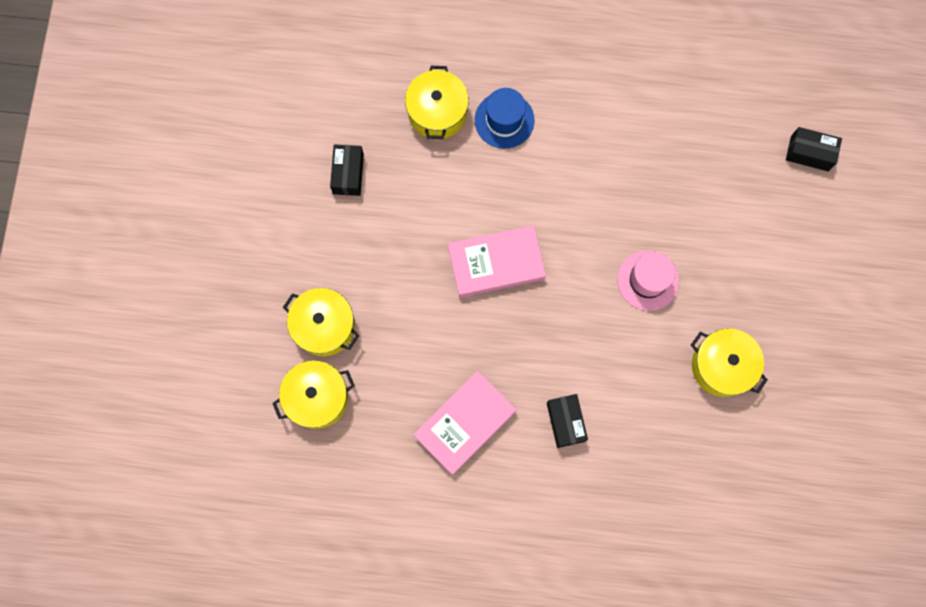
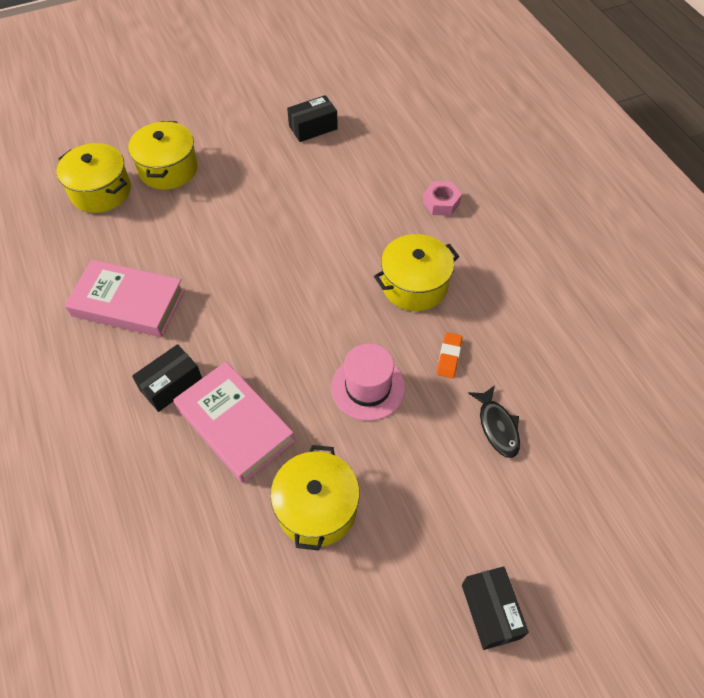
camera: 60 degrees right, 20 degrees down
(437, 112) = (411, 157): yellow pot -> yellow pot (414, 285)
(496, 263) = (301, 257): pink book -> pink book (235, 425)
(504, 120) = (441, 203): blue hat -> pink nut
(654, 208) = (449, 357): none -> orange eraser
(727, 211) = (497, 426): none -> black fish
(809, 153) = (628, 479): black box -> black box (490, 611)

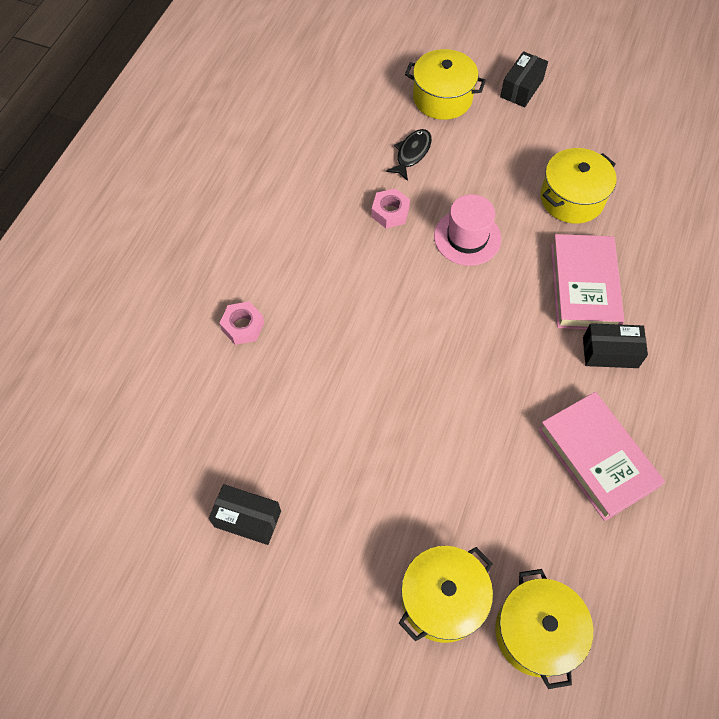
camera: 135 degrees left, 5 degrees up
(414, 285) = (351, 278): yellow pot -> yellow pot (442, 98)
(449, 357) = (390, 212): orange eraser -> pink nut

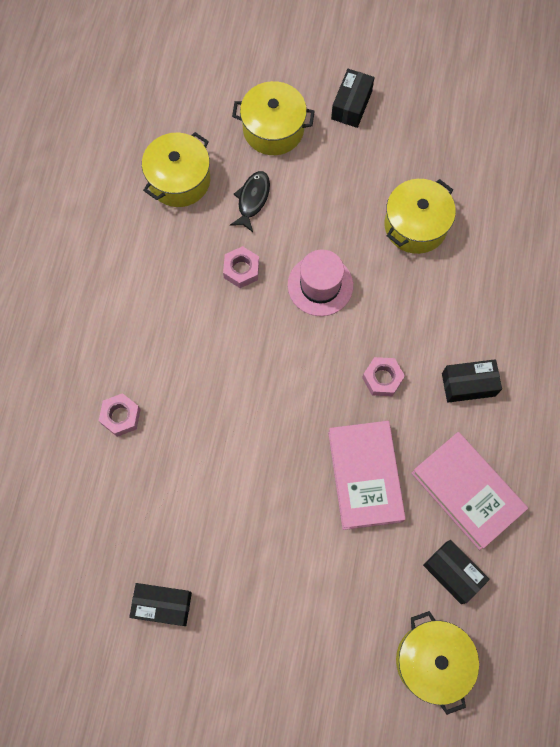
camera: 10 degrees left, 10 degrees up
(442, 599) = (347, 647): yellow pot -> yellow pot (179, 180)
(519, 333) = (382, 379): none -> pink nut
(571, 540) = (453, 573): none -> black box
(584, 286) = (437, 319): pink book -> pink book (365, 476)

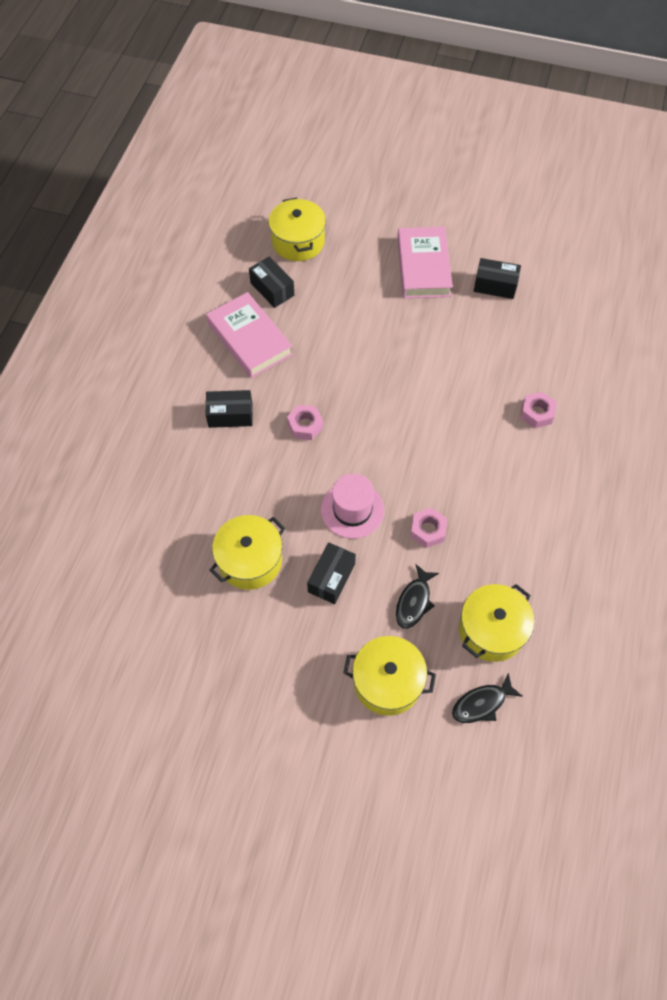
camera: 175 degrees left, 10 degrees down
(189, 118) = (482, 703): none -> black fish
(351, 105) = (296, 705): black box -> black box (331, 578)
(365, 476) = (330, 355): pink book -> pink book (423, 267)

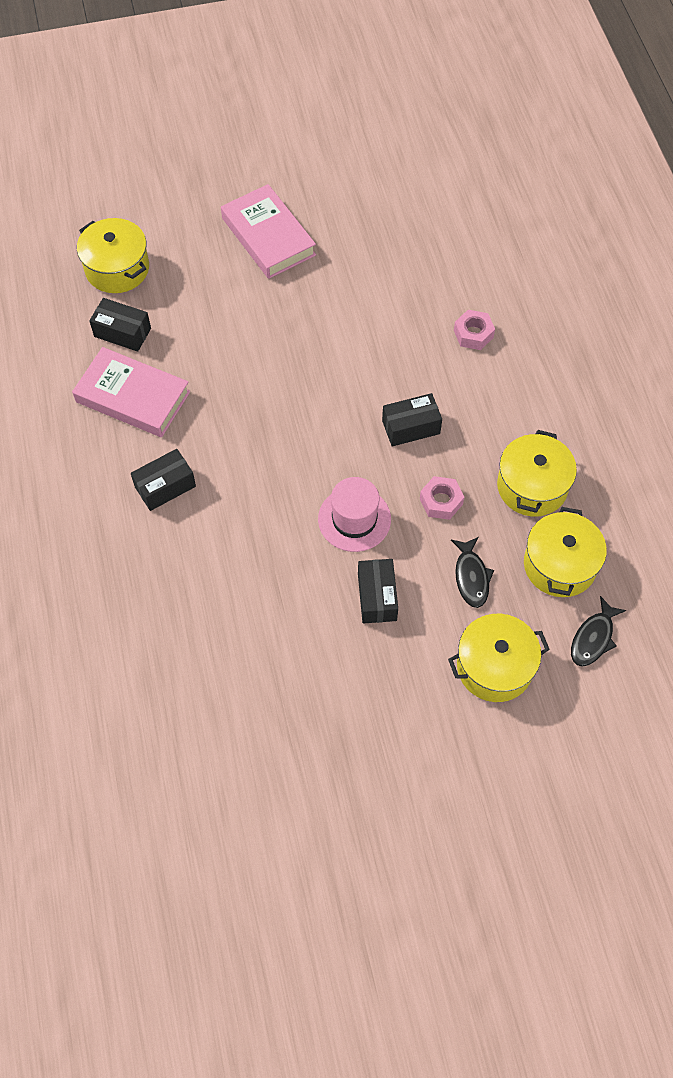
camera: 30 degrees left, 0 degrees up
(250, 560) = (284, 623): yellow pot -> yellow pot (532, 486)
(305, 425) = (251, 458): pink nut -> none
(495, 286) = (353, 223): black box -> black box (411, 427)

